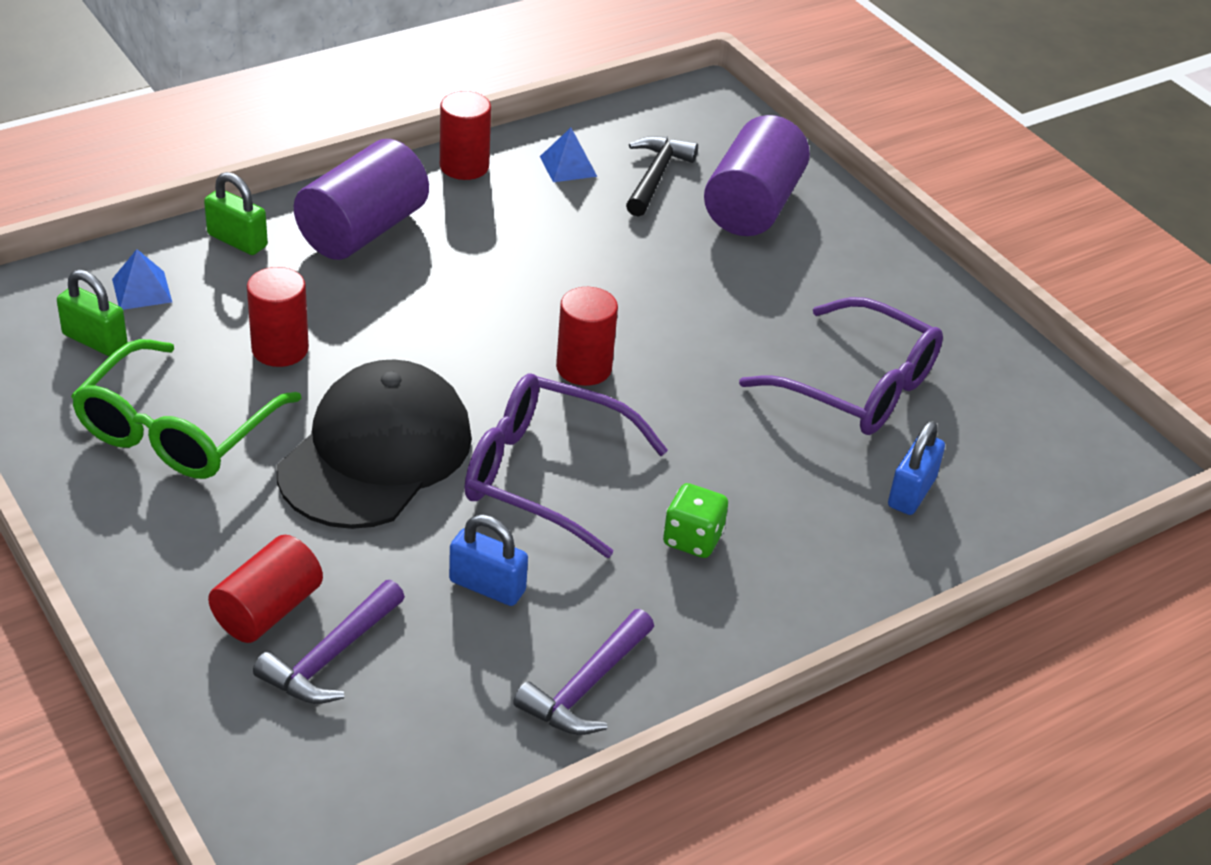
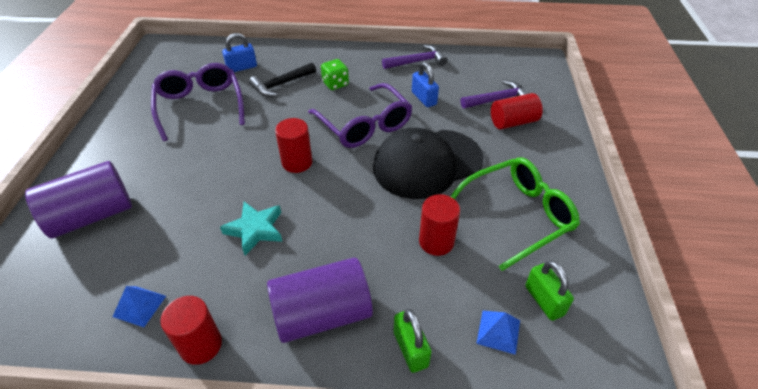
camera: 140 degrees left, 5 degrees up
(535, 269) = (255, 229): none -> turquoise star
(656, 176) = (105, 266): black hammer -> black hammer (281, 84)

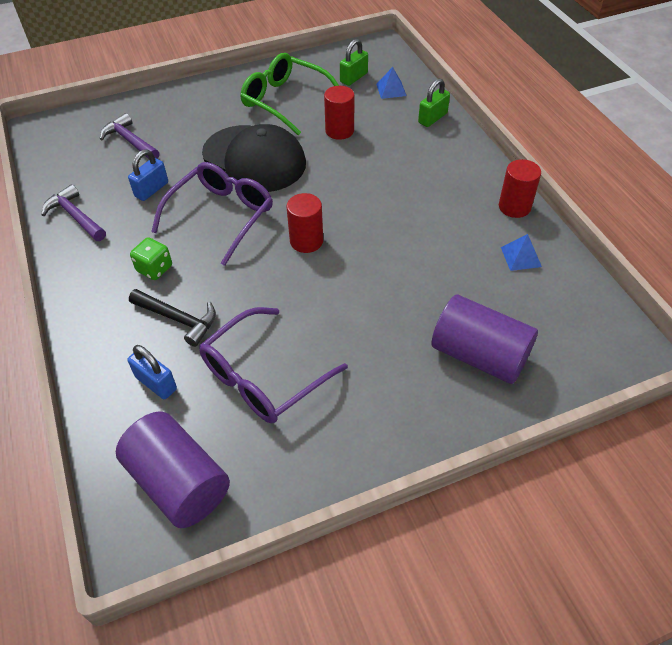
camera: 115 degrees left, 5 degrees up
(255, 229) = (403, 229): turquoise star -> none
(322, 314) = (443, 162): purple cylinder -> purple cylinder (179, 482)
(513, 122) = (164, 125): red cylinder -> none

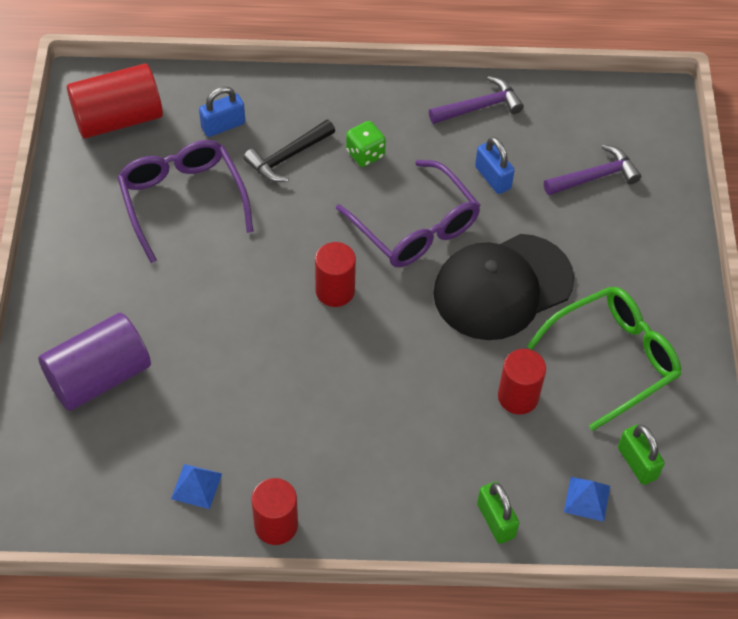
camera: 110 degrees right, 5 degrees up
(179, 482) = (118, 119): purple cylinder -> red cylinder

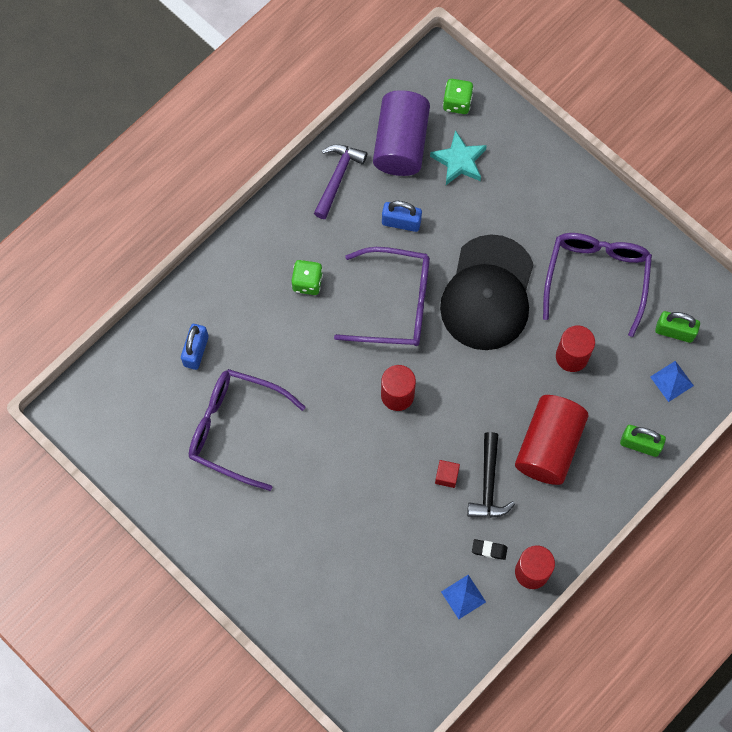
camera: 45 degrees left, 15 degrees up
(99, 377) = (329, 593): purple cylinder -> purple cylinder (401, 144)
(118, 119) = (123, 414): red cylinder -> red cylinder (548, 446)
(262, 472) = (489, 550): none -> black eraser
(287, 157) = (263, 333): black hammer -> black hammer (488, 484)
(299, 385) = (446, 476): none -> red cube
(595, 177) = (459, 161): purple hammer -> turquoise star
(613, 359) = (596, 278): green glasses -> purple glasses
(644, 137) = (457, 102): none -> green dice

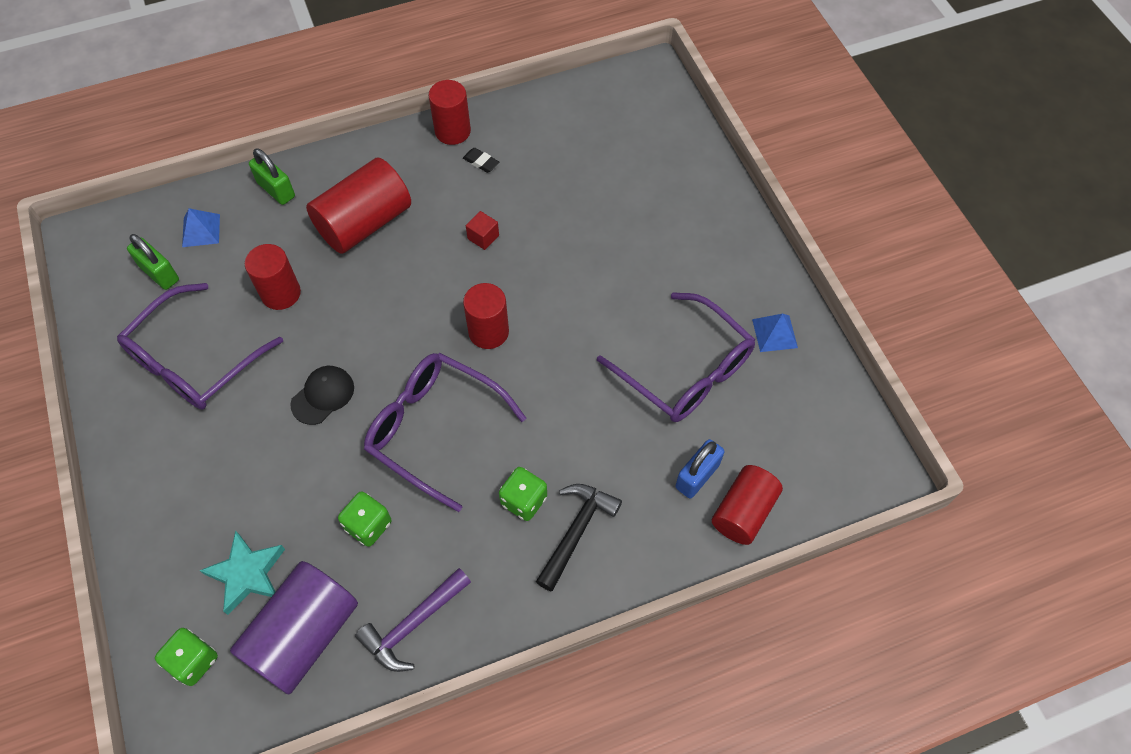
camera: 155 degrees left, 10 degrees down
(155, 339) = (743, 512): none -> red cylinder
(401, 222) = (368, 525): blue padlock -> green dice
(463, 597) = (528, 136): blue pyramid -> blue pyramid (774, 333)
(488, 293) = (323, 395): black cap -> black cap, size x0.44
(488, 484) = (446, 214): black hammer -> black hammer (577, 531)

